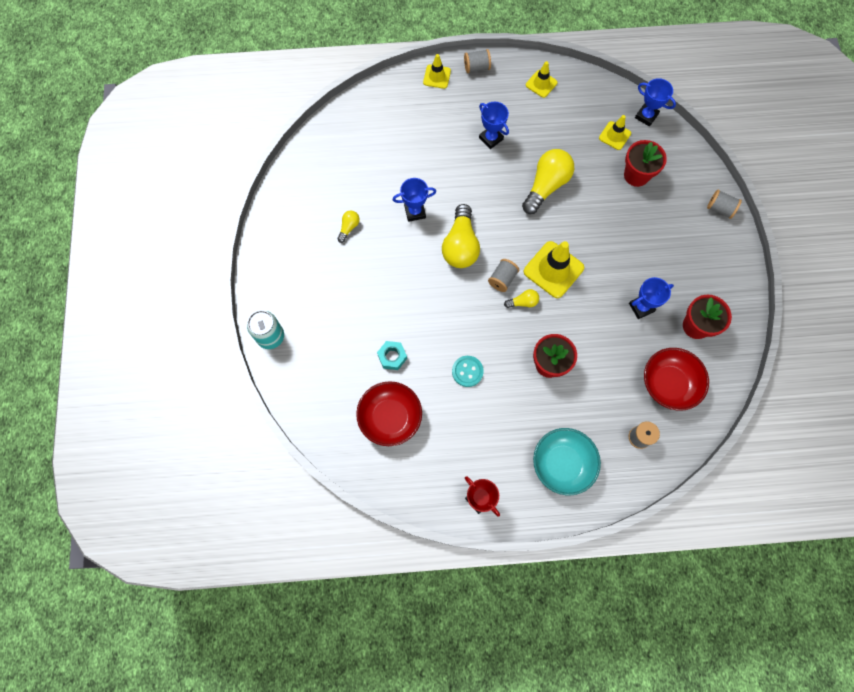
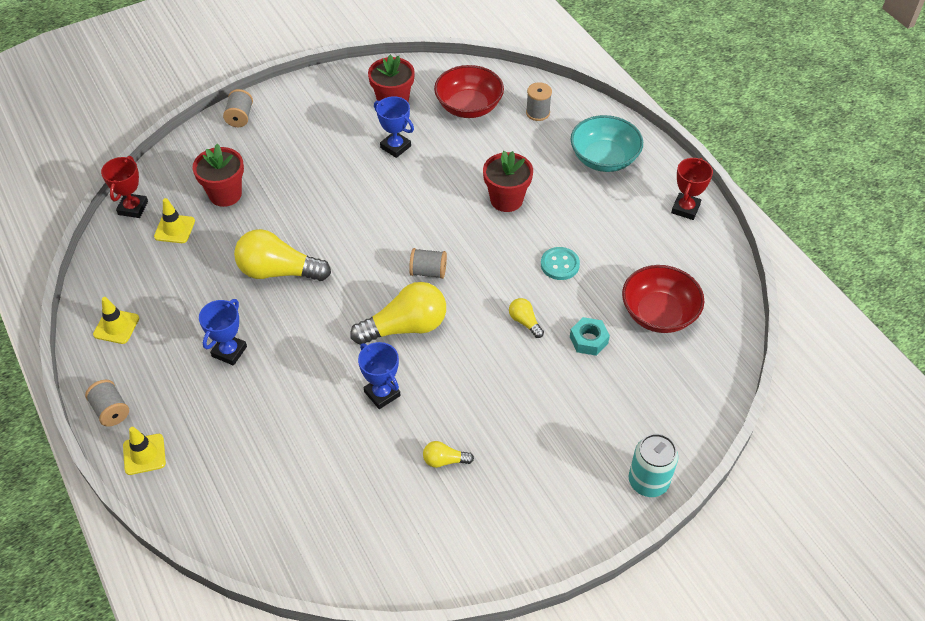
camera: 115 degrees left, 20 degrees down
(523, 302) = (447, 244): yellow light bulb -> yellow light bulb (525, 322)
(553, 269) = (390, 230): yellow traffic cone -> none
(646, 116) = (133, 208): blue trophy -> red trophy

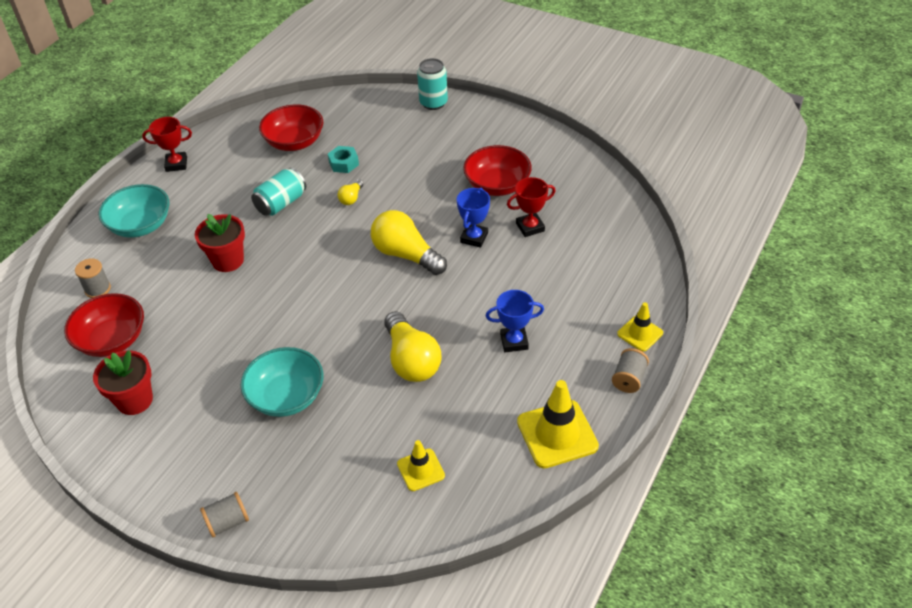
camera: 120 degrees left, 5 degrees down
(116, 326) = (557, 434): yellow traffic cone -> yellow traffic cone, size x1.73
(133, 208) = (420, 526): red trophy -> red trophy (530, 227)
(225, 194) = (349, 458): red flower pot -> none
(316, 182) = (286, 397): none -> turquoise bowl
(395, 147) = (202, 364): blue trophy -> none
(428, 272) = (341, 269): grey spool -> none
(444, 460) = (497, 185): yellow light bulb -> red bowl
(560, 264) = (281, 203): turquoise button -> turquoise can

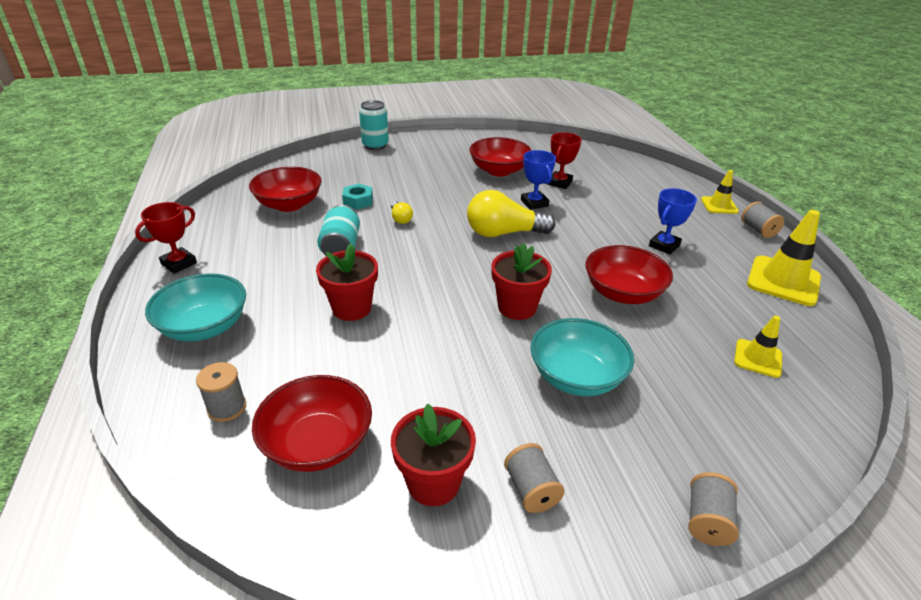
camera: 45 degrees left, 10 degrees down
(171, 439) = (531, 490): none -> grey spool
(323, 324) = (517, 307): none -> red flower pot
(411, 360) = (622, 293): yellow light bulb -> red bowl

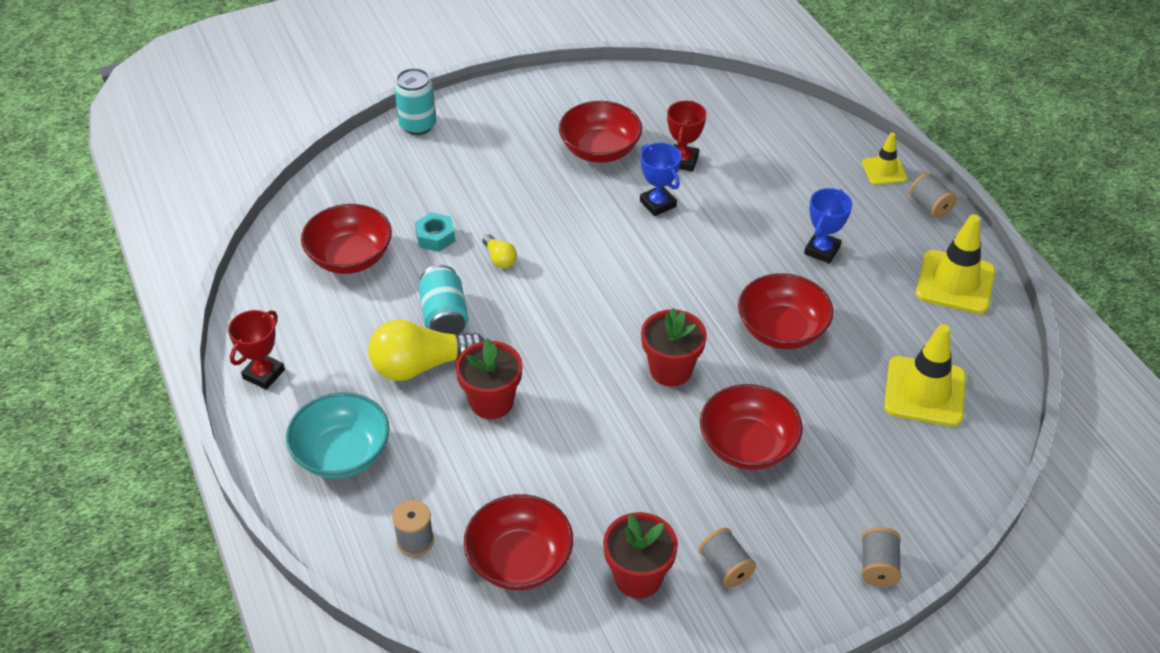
camera: 10 degrees left, 10 degrees up
(503, 233) = (631, 261): yellow light bulb -> yellow light bulb (421, 365)
(576, 377) = (747, 445): turquoise bowl -> red bowl
(757, 358) = (924, 392): yellow traffic cone -> yellow traffic cone, size x1.73

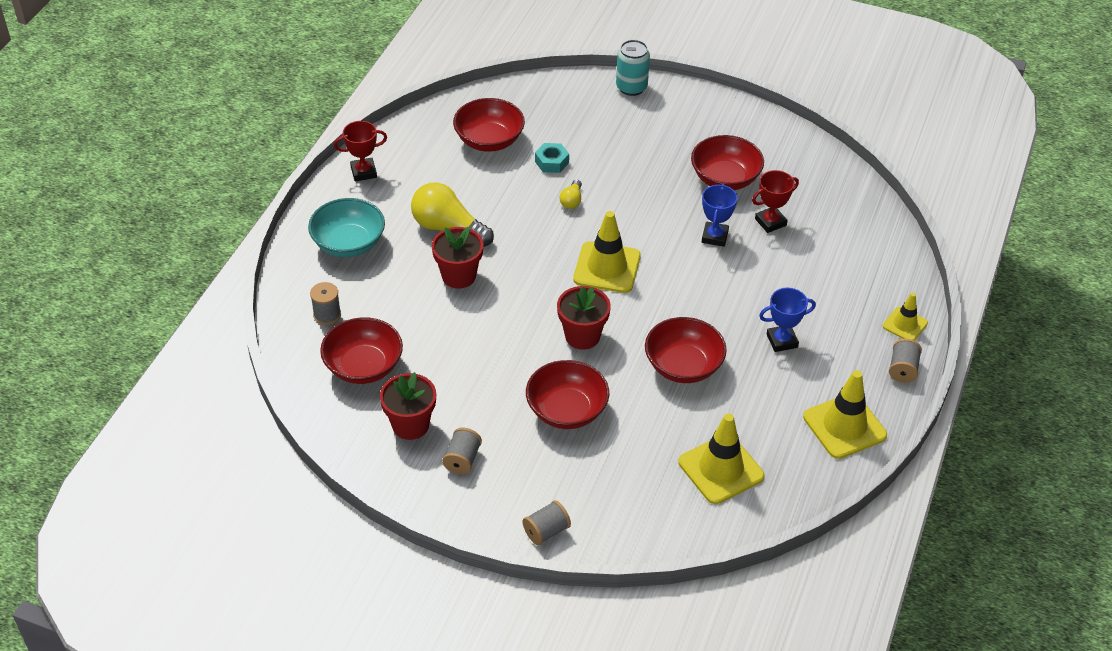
camera: 45 degrees right, 0 degrees up
(444, 316) = (496, 210): turquoise can -> none
(609, 294) = (607, 268): none -> yellow traffic cone

